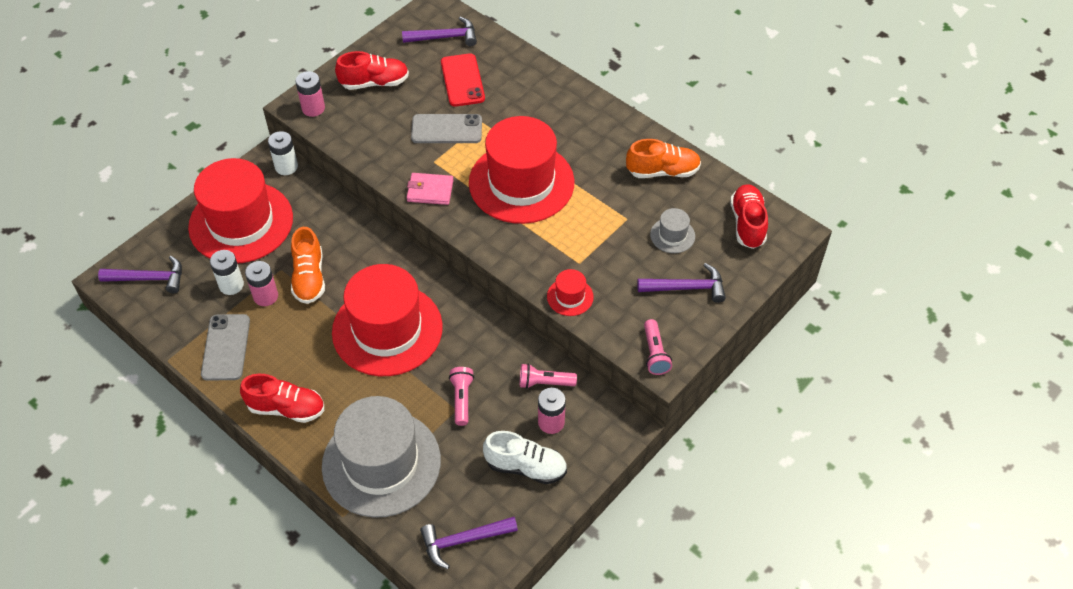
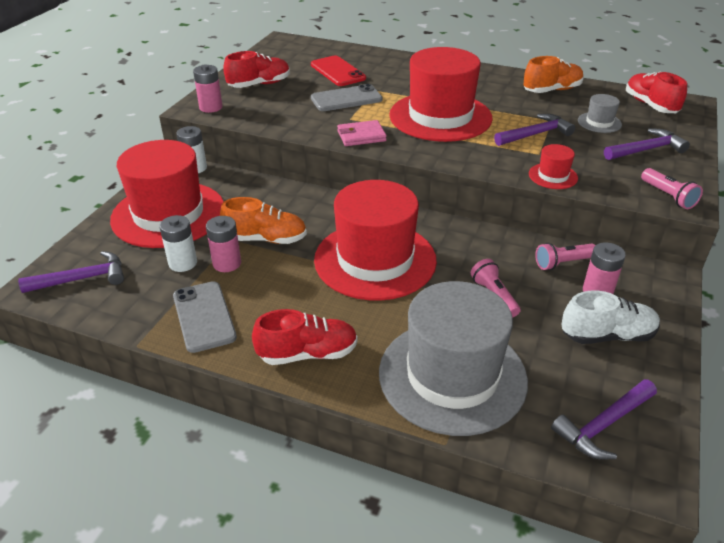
camera: 20 degrees left, 15 degrees down
(309, 277) = (266, 239): orange shoe -> orange shoe turned 60 degrees counterclockwise
(445, 37) = (304, 53): purple hammer -> purple hammer (535, 134)

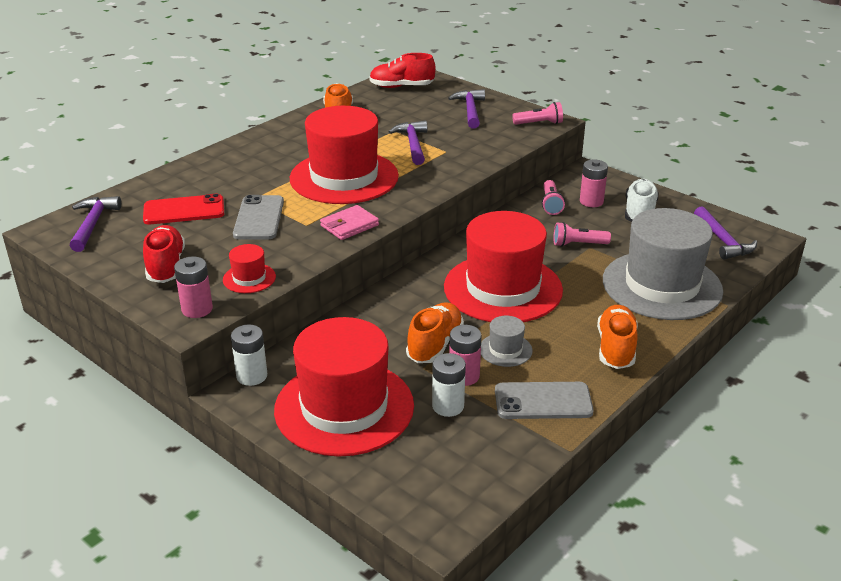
camera: 70 degrees left, 5 degrees down
(82, 279) = (439, 485): purple hammer -> purple hammer (93, 224)
(308, 353) = (615, 348): red shoe -> orange shoe
(361, 136) = (349, 225): pink wallet -> pink wallet turned 45 degrees clockwise
(553, 176) = (485, 155): red hat -> red hat (249, 278)
(599, 122) = (413, 114): grey hat -> grey hat (505, 350)

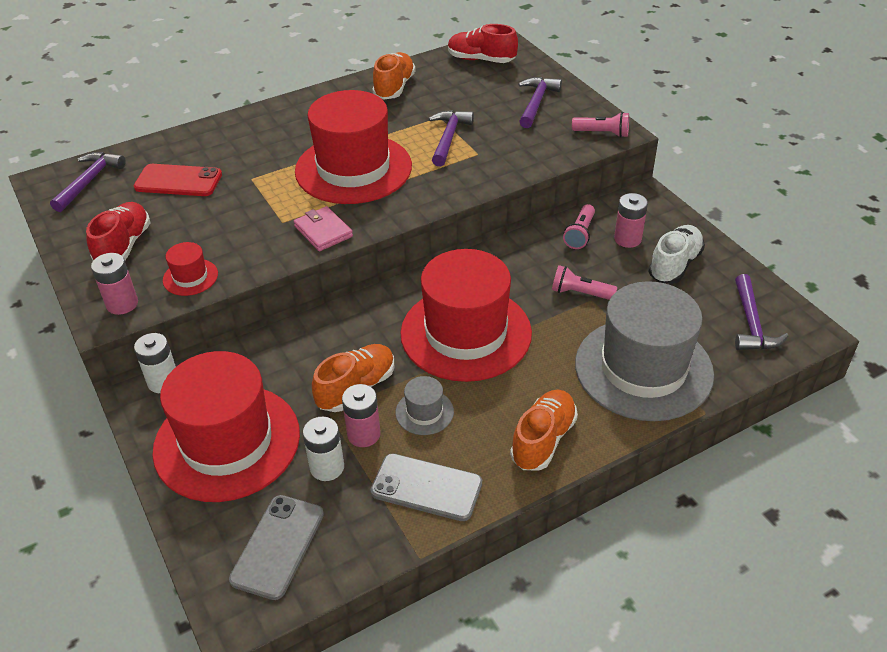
camera: 20 degrees right, 10 degrees up
(259, 218) = (242, 204): grey phone -> grey phone (278, 546)
(349, 225) = (323, 231): pink wallet -> pink wallet turned 75 degrees clockwise

